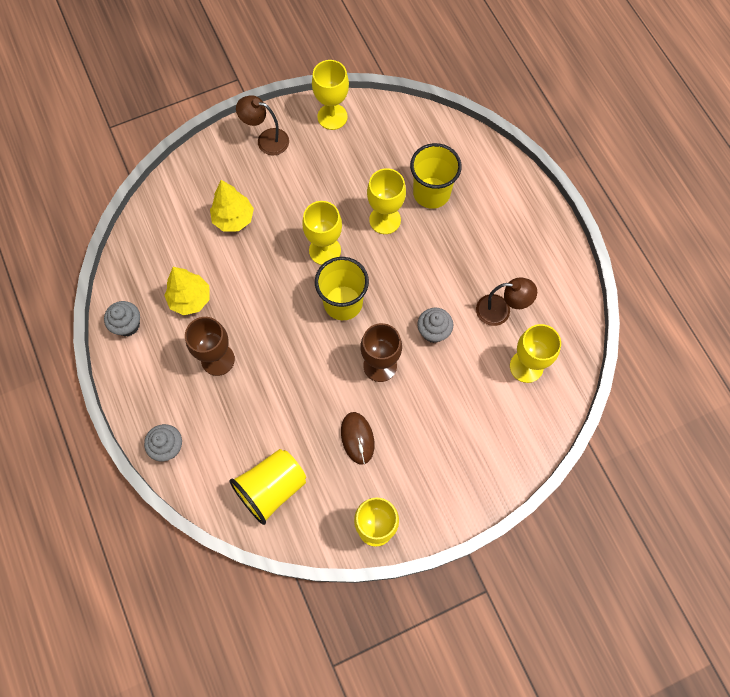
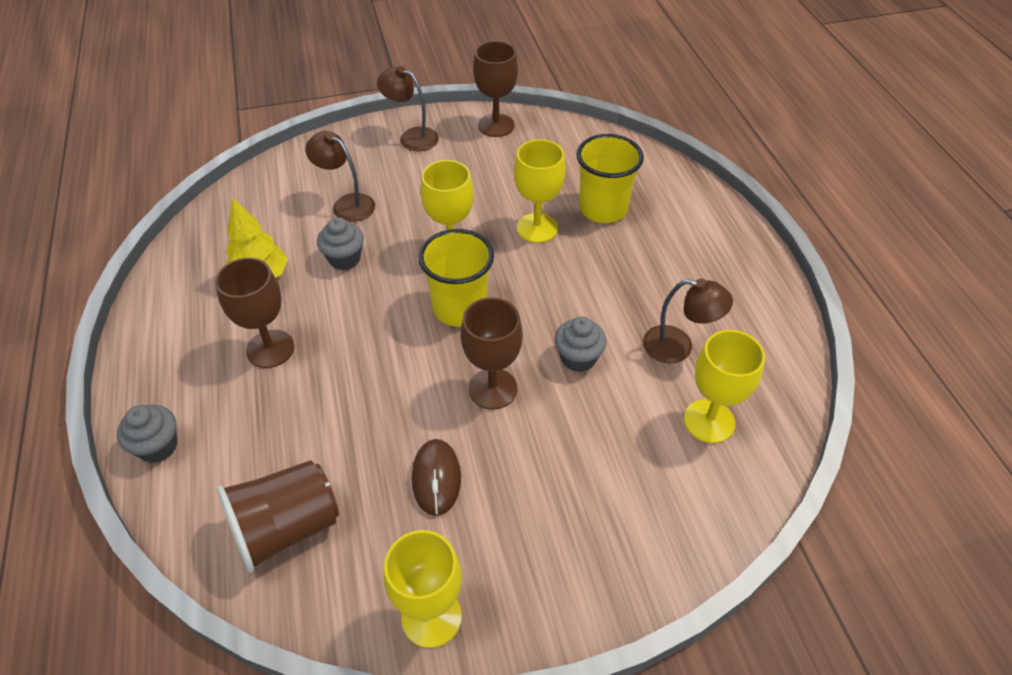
camera: 10 degrees right, 20 degrees down
(127, 325) = (169, 294): grey cupcake -> grey cupcake (344, 259)
(233, 219) = (347, 204): yellow tree -> brown lamp
(271, 488) = (286, 528): yellow cup -> brown cup
(332, 117) = (496, 125): yellow goblet -> brown goblet

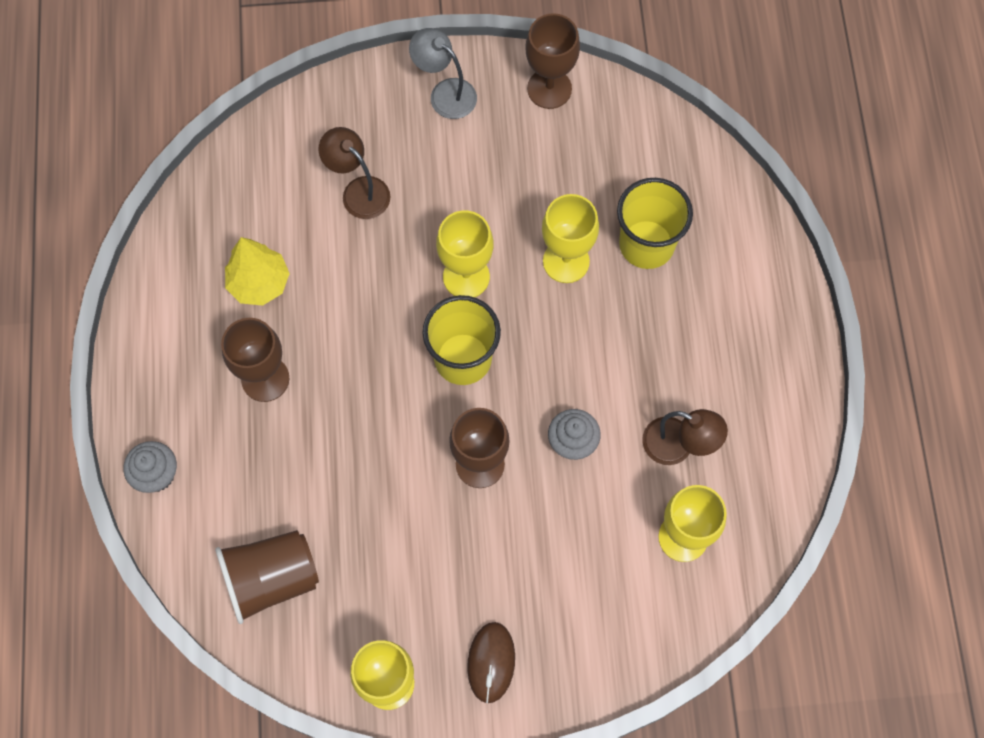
camera: 10 degrees right, 20 degrees up
(344, 259) = (349, 271): grey cupcake -> none
(411, 137) = (445, 93): brown lamp -> grey lamp
(436, 478) = (411, 553): brown mouse -> brown mouse (491, 662)

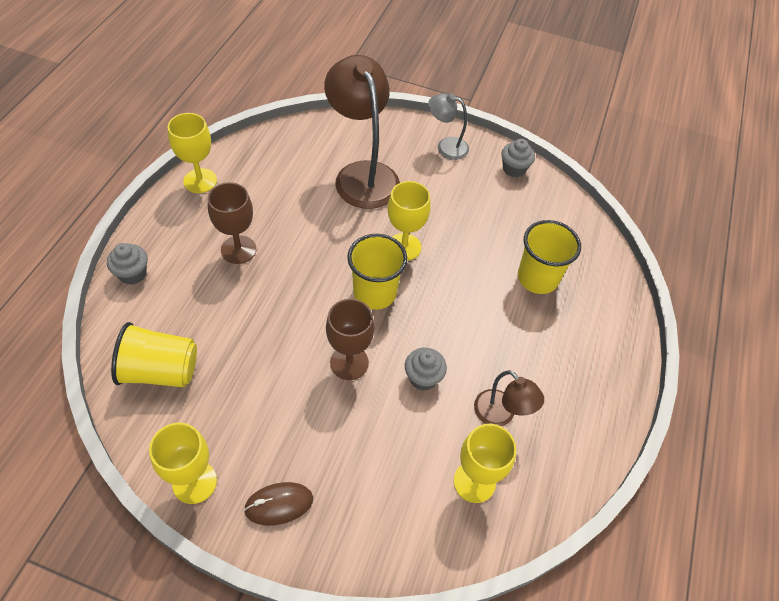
camera: 20 degrees right, 15 degrees down
(259, 283) = (270, 197): yellow tree -> none
(271, 579) = (160, 371): brown cup -> yellow cup
(358, 191) = (362, 174): brown lamp -> brown lamp, size x1.93
(445, 93) = (446, 146): grey lamp -> grey lamp turned 45 degrees counterclockwise
(491, 662) = (279, 504): brown mouse -> brown mouse turned 45 degrees clockwise
(549, 89) = (514, 169): brown goblet -> grey cupcake
(566, 261) = (476, 265): yellow goblet -> yellow goblet (200, 181)

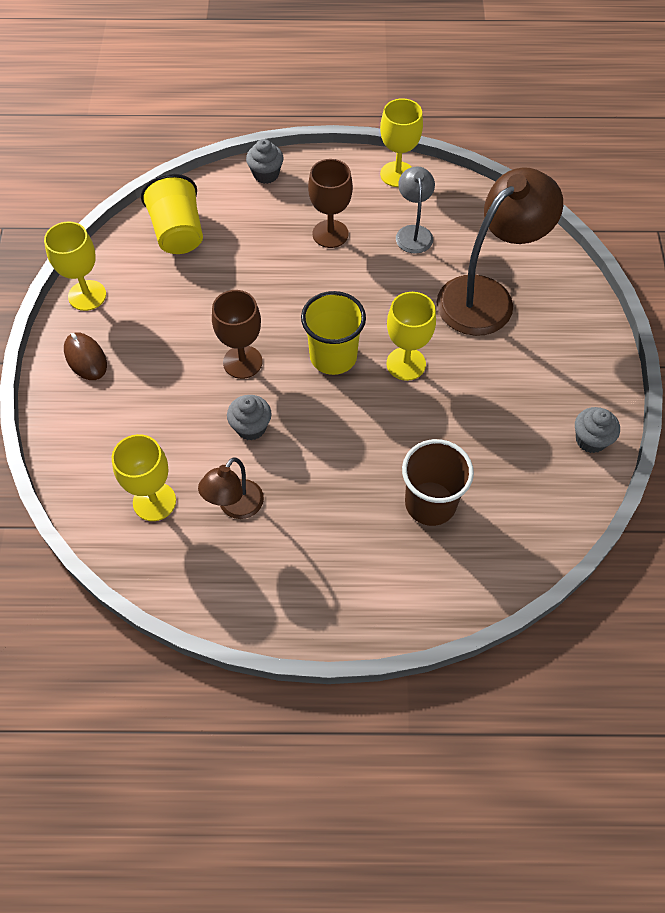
camera: 75 degrees right, 5 degrees up
(446, 146) = (581, 360): grey lamp -> grey lamp (413, 233)
(537, 278) = (430, 503): yellow cup -> brown cup

